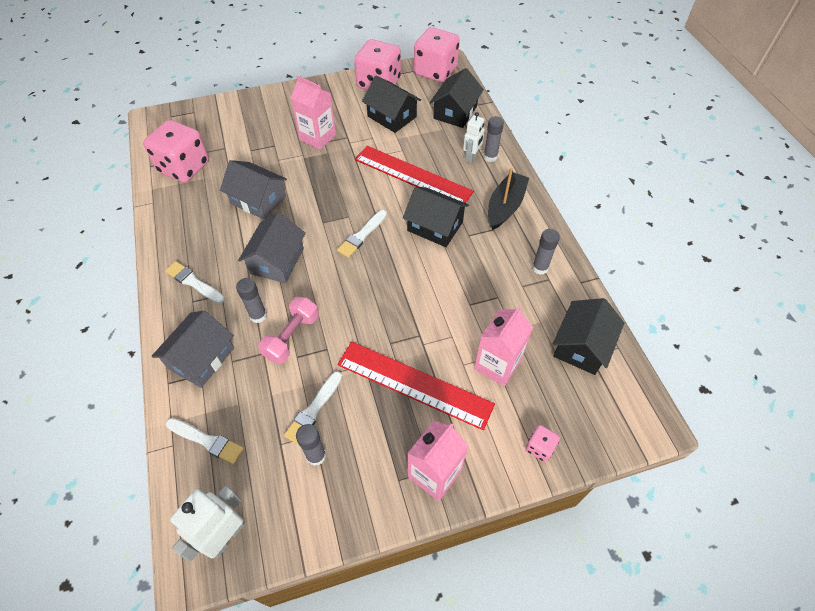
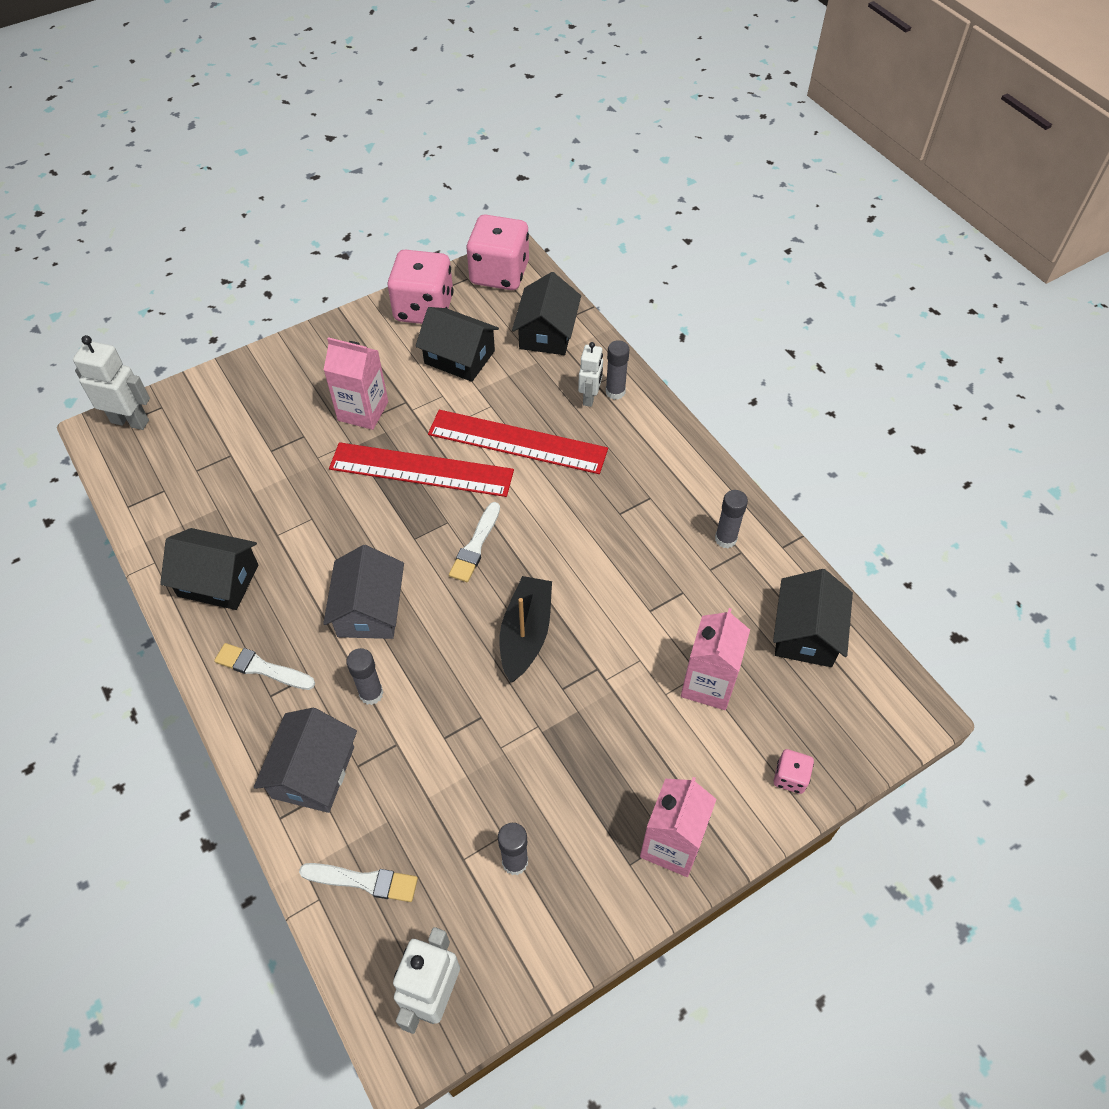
camera: 15 degrees left, 0 degrees up
(172, 116) = (130, 421): none -> white robot
(184, 167) = (181, 498): pink dice -> none
(258, 200) = (310, 525): grey house -> none
(292, 337) = (428, 712): pink dumbbell -> none
(313, 410) = (491, 803): white brush -> none
(414, 384) = (611, 736): red ruler -> red ruler (421, 470)
(435, 226) = (571, 510): black house -> black house (218, 580)
(505, 206) = (656, 461): black boat -> black boat (526, 634)

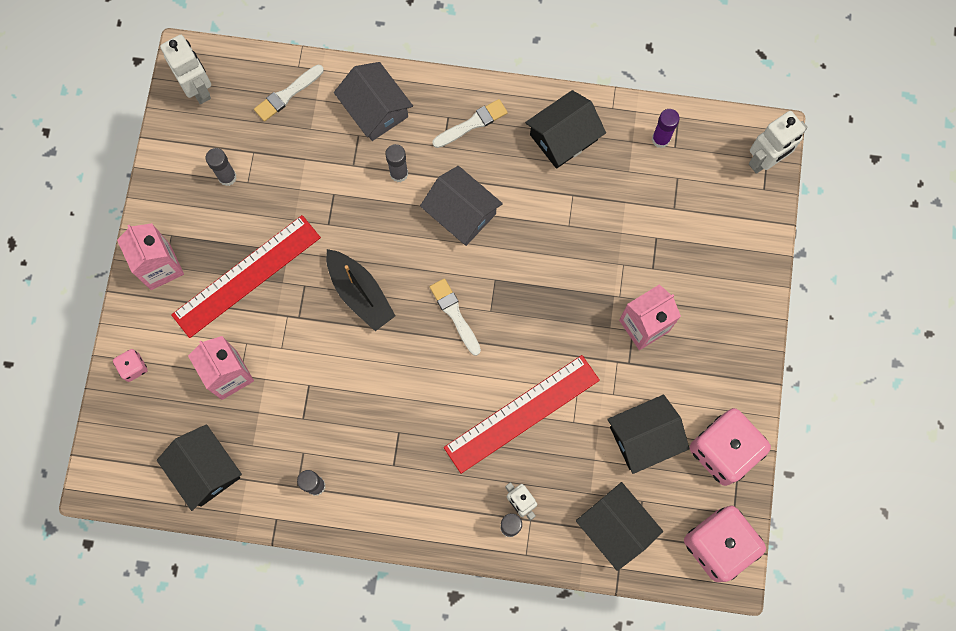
camera: 130 degrees right, 20 degrees up
(163, 505) = (660, 139): none -> purple glue stick
(421, 470) = (552, 327): red ruler -> red ruler (246, 276)

